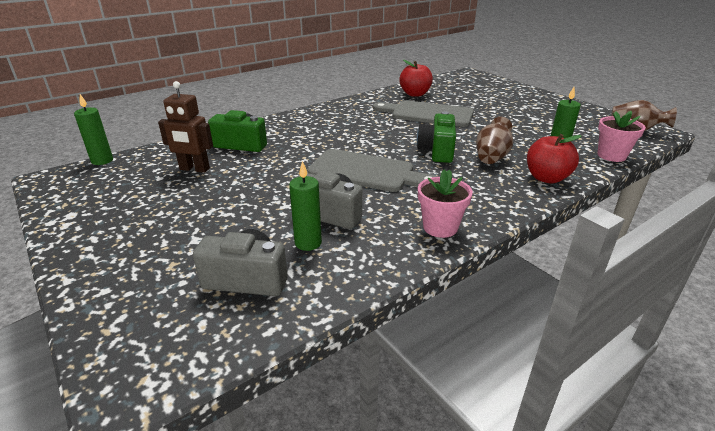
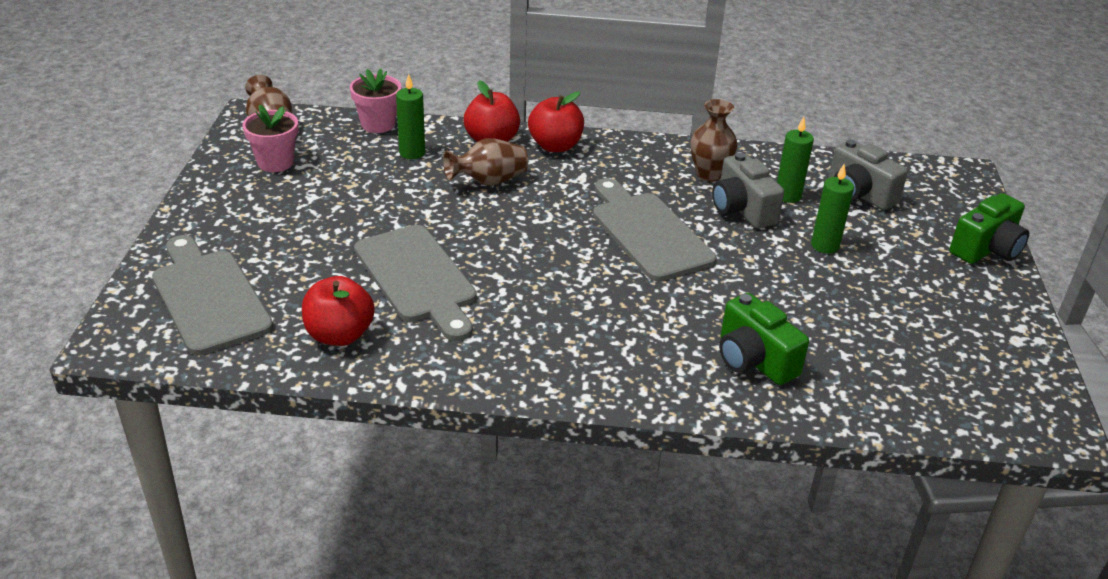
camera: 140 degrees left, 5 degrees up
(102, 161) = (978, 434): green candle -> green candle (825, 245)
(194, 169) = (847, 343): brown robot -> none
(387, 229) = (709, 174): none -> brown vase
(437, 151) = (528, 217): green camera -> green camera (986, 249)
(440, 227) = (664, 155): pink flower pot -> pink flower pot (275, 162)
(475, 86) = (209, 297): none -> grey cutting board
(511, 194) = (555, 146): none -> red apple

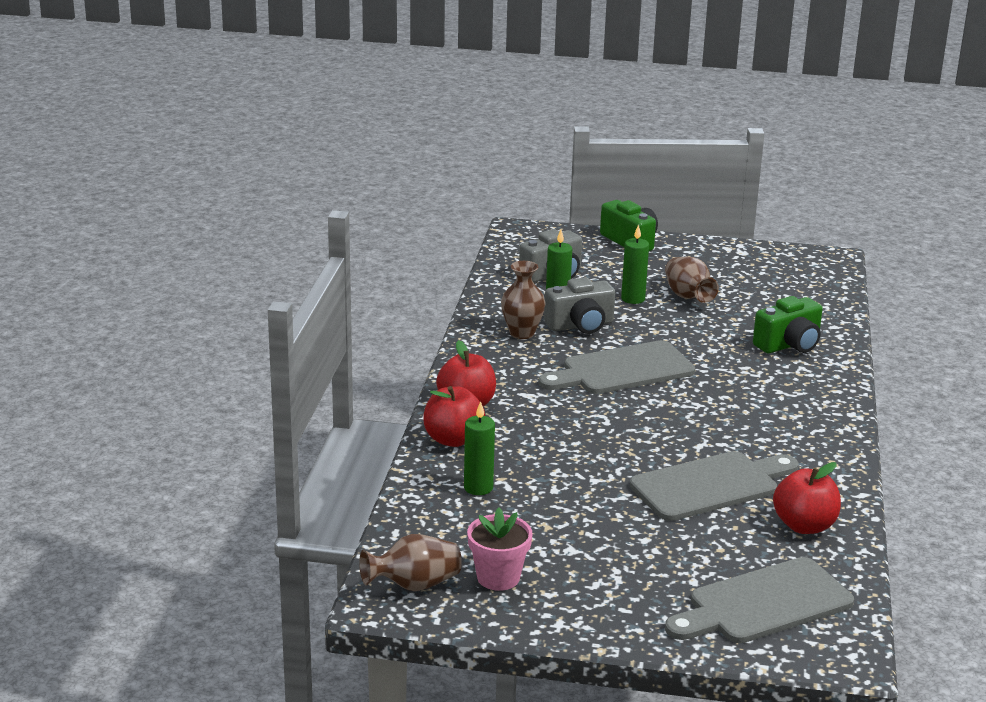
camera: 85 degrees left, 10 degrees down
(378, 124) = (412, 510): pink flower pot -> none
(489, 181) = (537, 444): brown vase -> brown vase (687, 296)

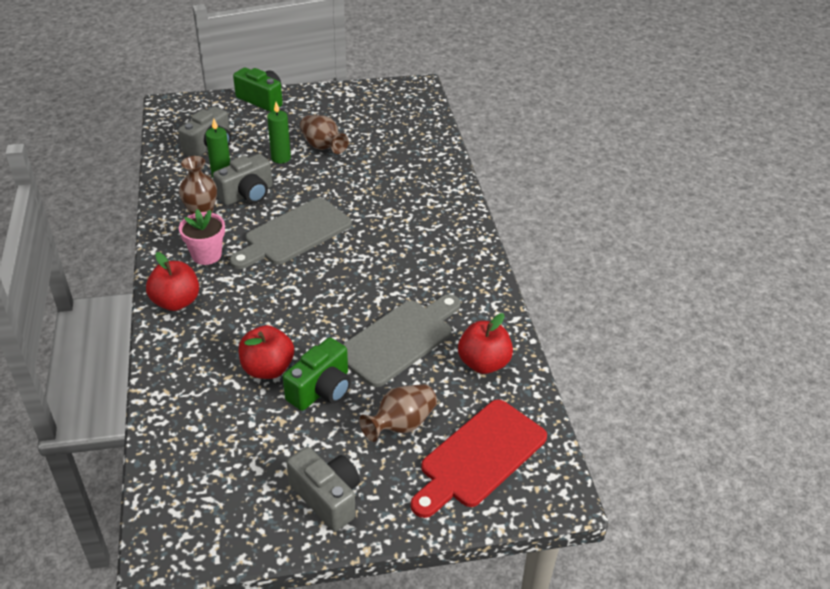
camera: 20 degrees left, 15 degrees up
(414, 585) = (185, 523): brown vase -> brown vase (401, 424)
(453, 439) = (175, 344): red apple -> red apple (268, 369)
(478, 488) = (211, 393): green candle -> none
(498, 577) = (257, 492): pink flower pot -> pink flower pot (206, 255)
(573, 599) = (327, 497): none -> grey camera
(763, 604) = (479, 457): grey cutting board -> red cutting board
(789, 345) = (414, 179): green camera -> green camera (321, 389)

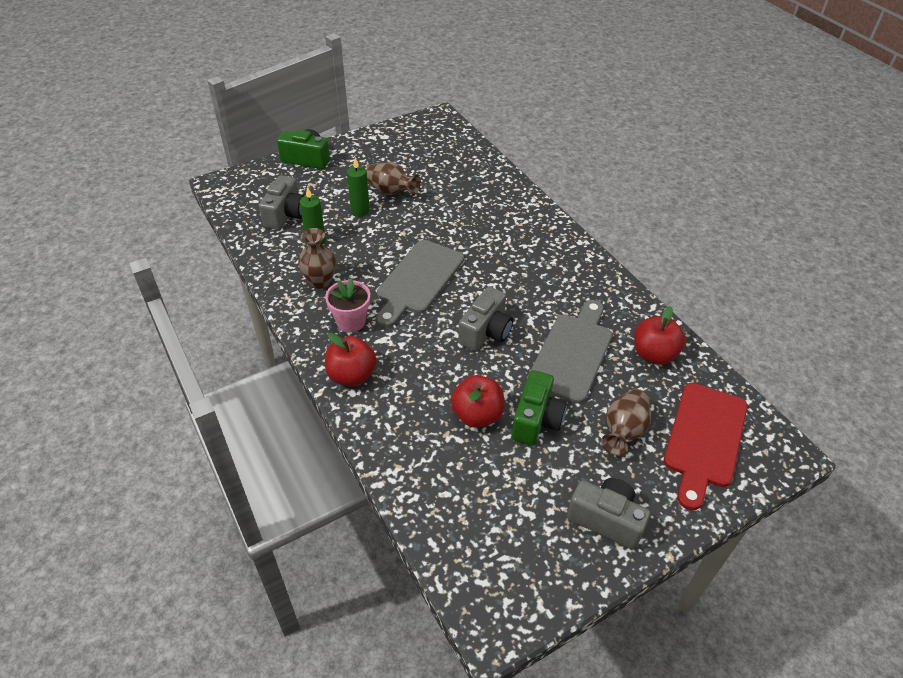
camera: 20 degrees left, 5 degrees up
(247, 194) = (351, 253): grey camera -> grey camera (486, 332)

